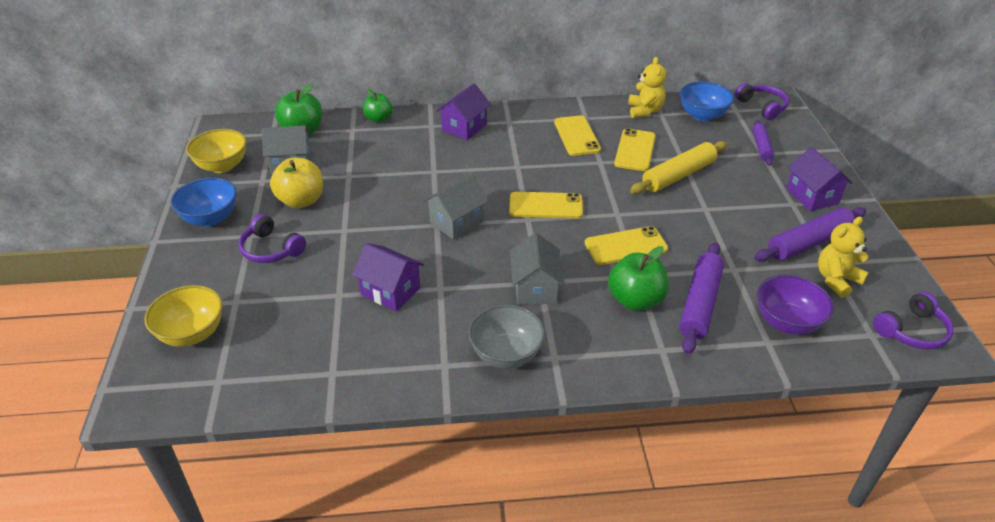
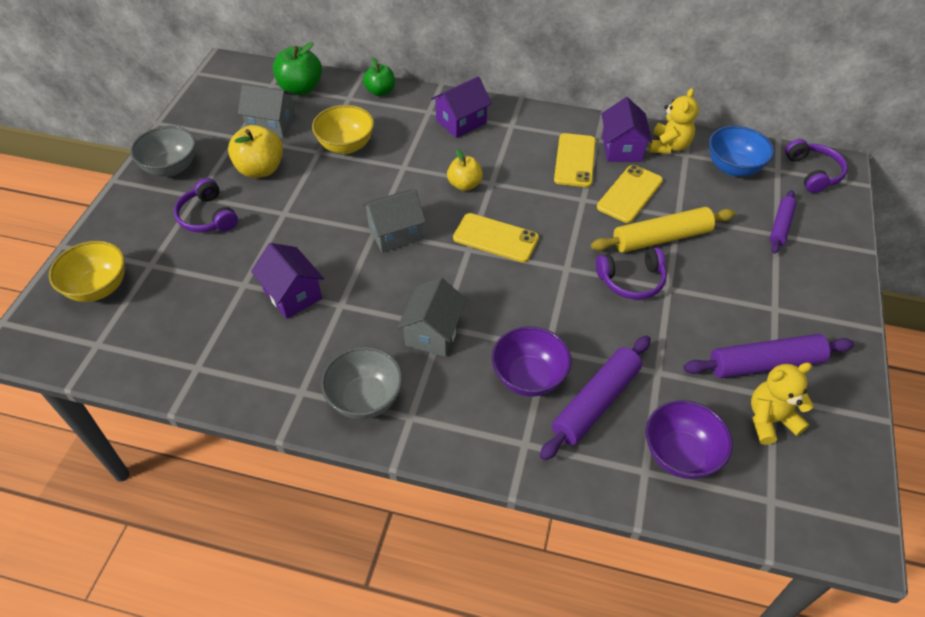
camera: 20 degrees right, 10 degrees up
(210, 218) = (171, 168): blue bowl -> grey bowl
(222, 166) = (208, 112): yellow bowl -> yellow bowl (346, 146)
(495, 173) = (465, 185): none -> yellow apple
(625, 246) = (554, 310): yellow phone -> none
(635, 300) = (529, 377): green apple -> purple bowl
(812, 196) = (805, 305): purple house -> purple house (622, 148)
(912, 331) = (823, 511): purple headphones -> purple headphones (631, 280)

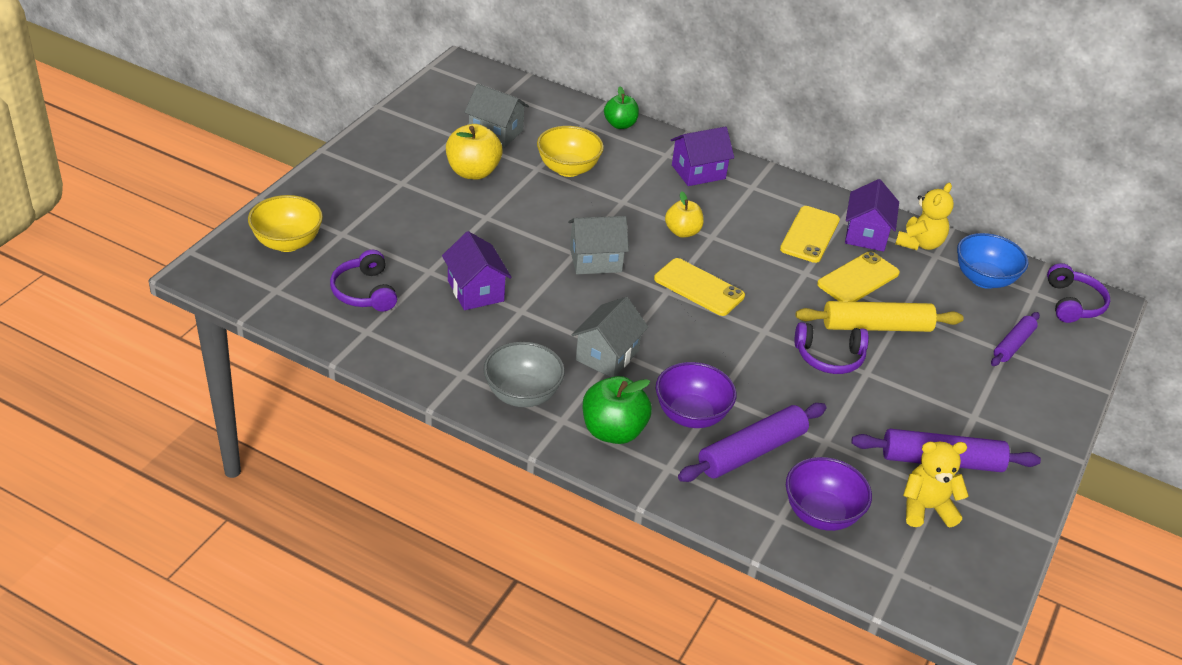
camera: 10 degrees right, 10 degrees down
(171, 168) = (382, 151): grey bowl -> none
(207, 217) = (408, 203): purple headphones -> purple headphones (364, 292)
(300, 88) = (535, 104): green apple -> green apple (613, 431)

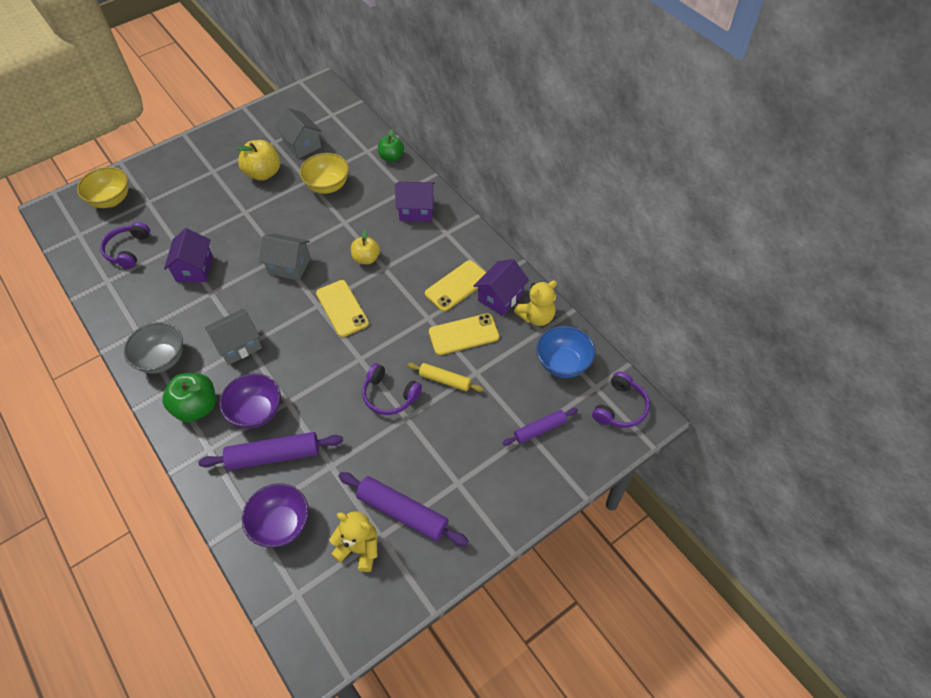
camera: 30 degrees right, 15 degrees up
(876, 326) = (445, 380): yellow rolling pin -> yellow rolling pin, size x0.61

